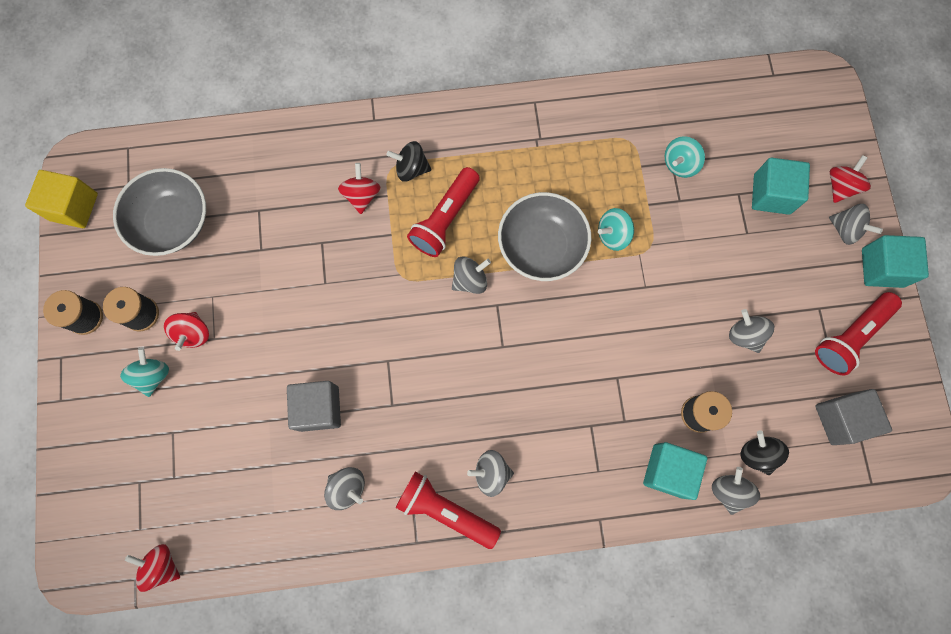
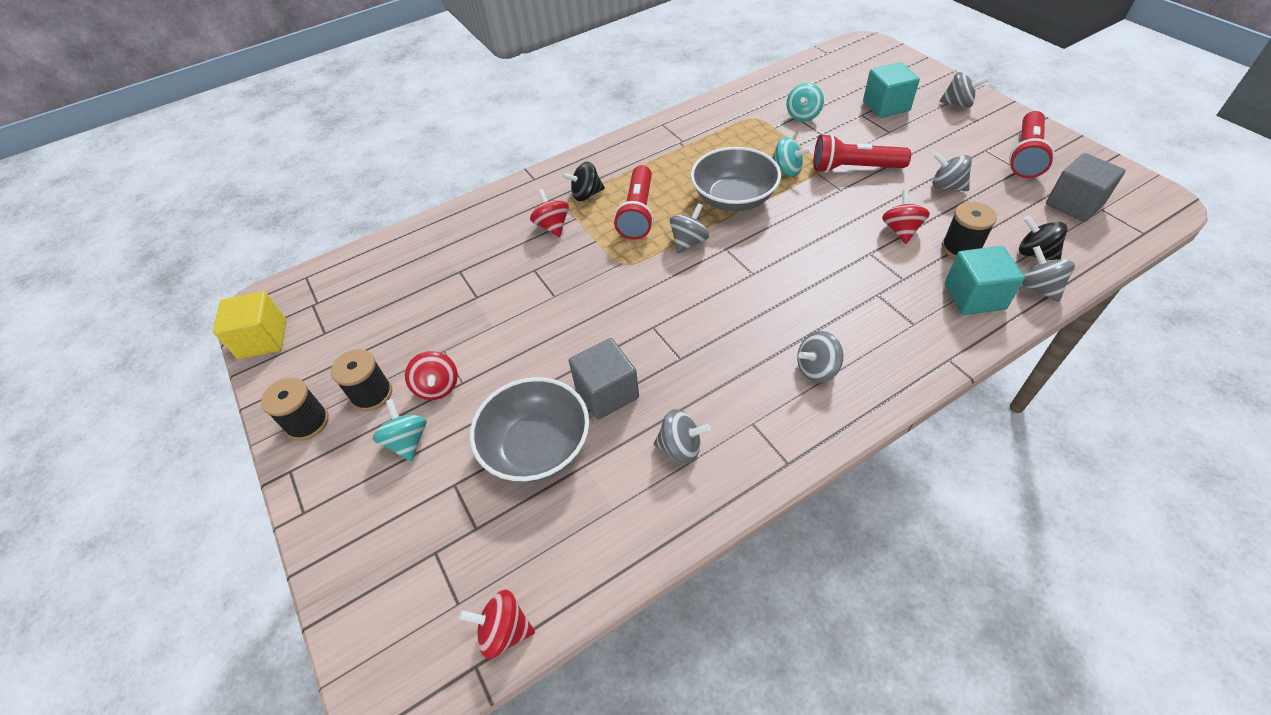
camera: 20 degrees left, 25 degrees down
(172, 222) = (375, 311): grey bowl -> grey bowl (537, 446)
(446, 510) = (797, 420): red flashlight -> red flashlight (854, 168)
(613, 235) = (786, 170): turquoise spinning top -> turquoise spinning top turned 105 degrees counterclockwise
(840, 186) = (930, 85): red spinning top -> red spinning top (901, 230)
(882, 268) = (1005, 112): turquoise cube -> none

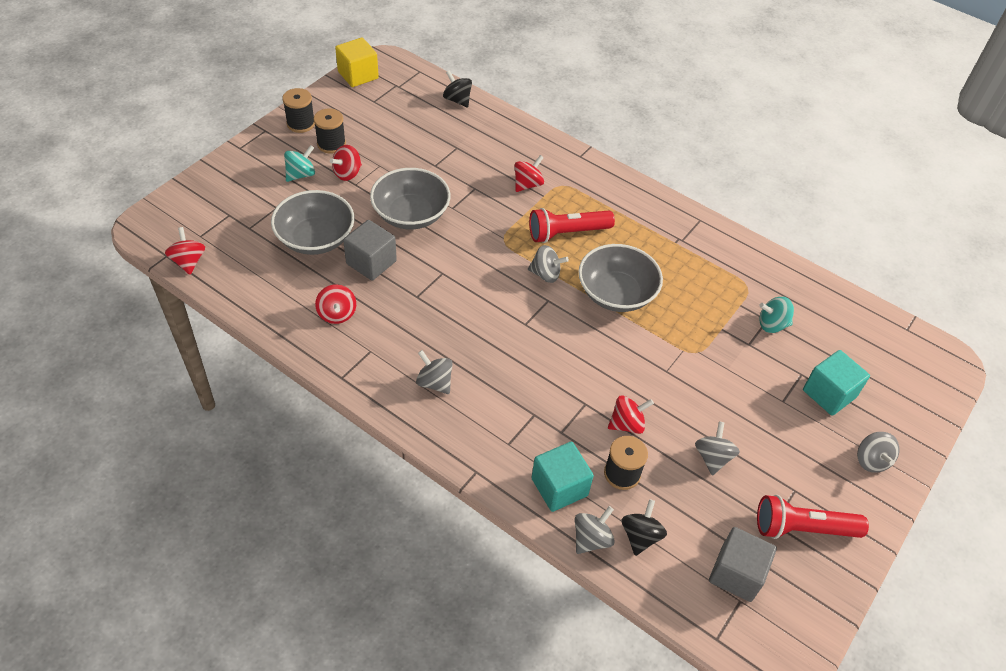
camera: 60 degrees right, 0 degrees up
(545, 336) = (411, 214): none -> grey bowl
(586, 194) = (575, 194): black spinning top -> black spinning top (457, 100)
(680, 447) = (337, 314): grey spinning top -> red spinning top
(786, 170) = (675, 325): turquoise spinning top -> none
(854, 168) = (704, 378): red flashlight -> none

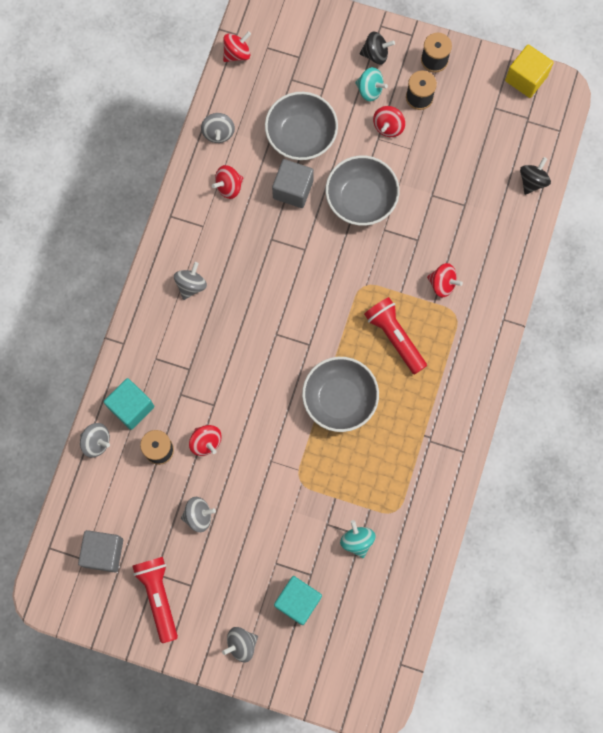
camera: 75 degrees right, 25 degrees up
(347, 173) = (388, 127): red spinning top -> red spinning top turned 90 degrees counterclockwise
(546, 274) = (337, 334): grey spinning top -> grey spinning top (218, 133)
(640, 536) = (111, 476): black spinning top -> black spinning top (375, 54)

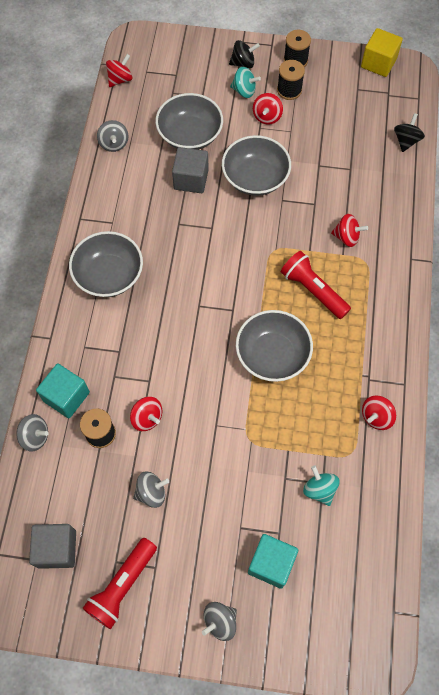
camera: 10 degrees left, 10 degrees down
(158, 596) = (122, 585): red flashlight -> red flashlight turned 120 degrees counterclockwise
(191, 285) = (109, 275): grey spinning top -> grey bowl
(229, 186) = (131, 186): red spinning top -> red spinning top (376, 417)

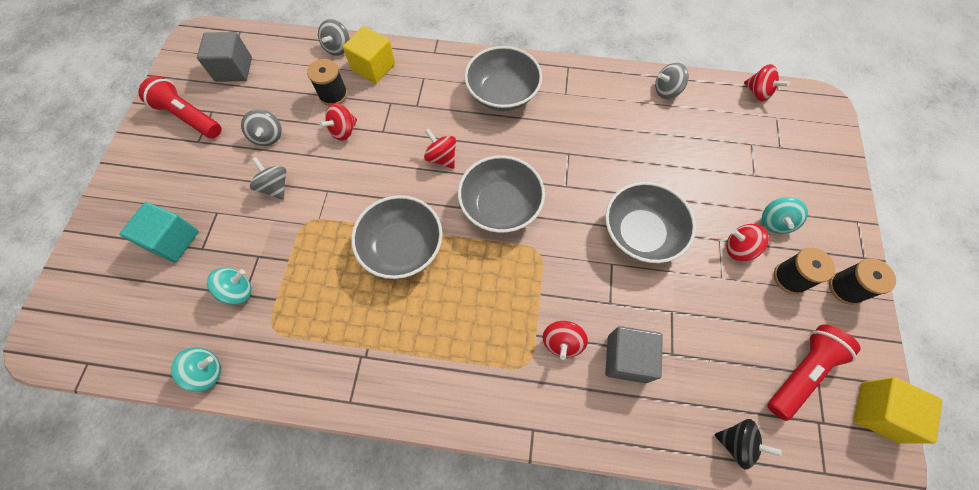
camera: 90 degrees right, 0 degrees up
(66, 396) = (373, 67): turquoise cube -> yellow cube
(190, 135) = (693, 163): grey bowl -> grey bowl (500, 206)
(191, 179) = (629, 164): grey cube -> grey cube (627, 358)
(220, 621) = (132, 194): grey spinning top -> grey spinning top (275, 187)
(243, 63) = (820, 222): black spinning top -> none
(313, 290) = (484, 295): red flashlight -> red flashlight (800, 373)
(376, 417) = (311, 361): red spinning top -> red spinning top (441, 157)
(391, 501) = (206, 372): none -> turquoise spinning top

